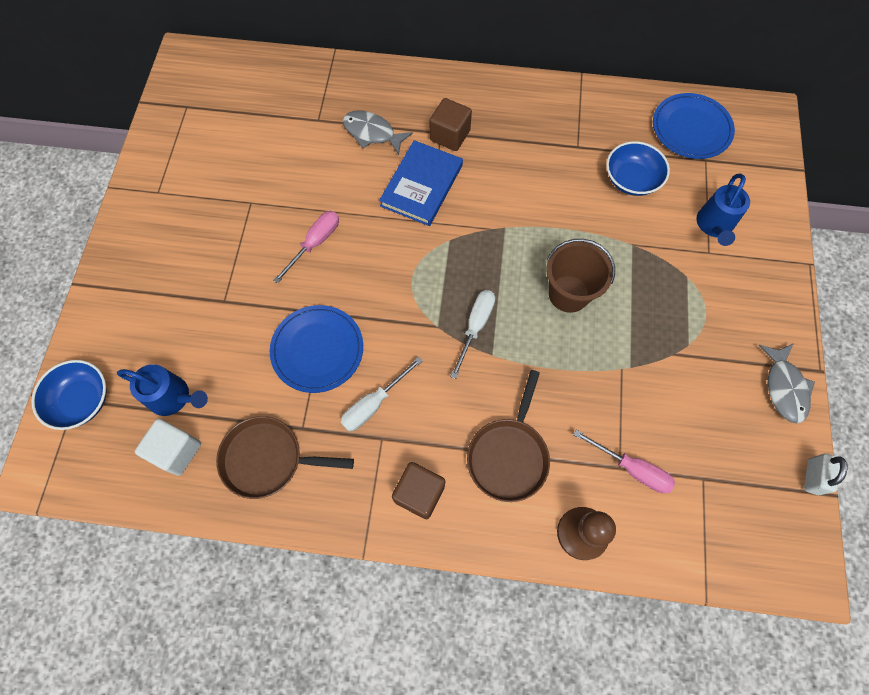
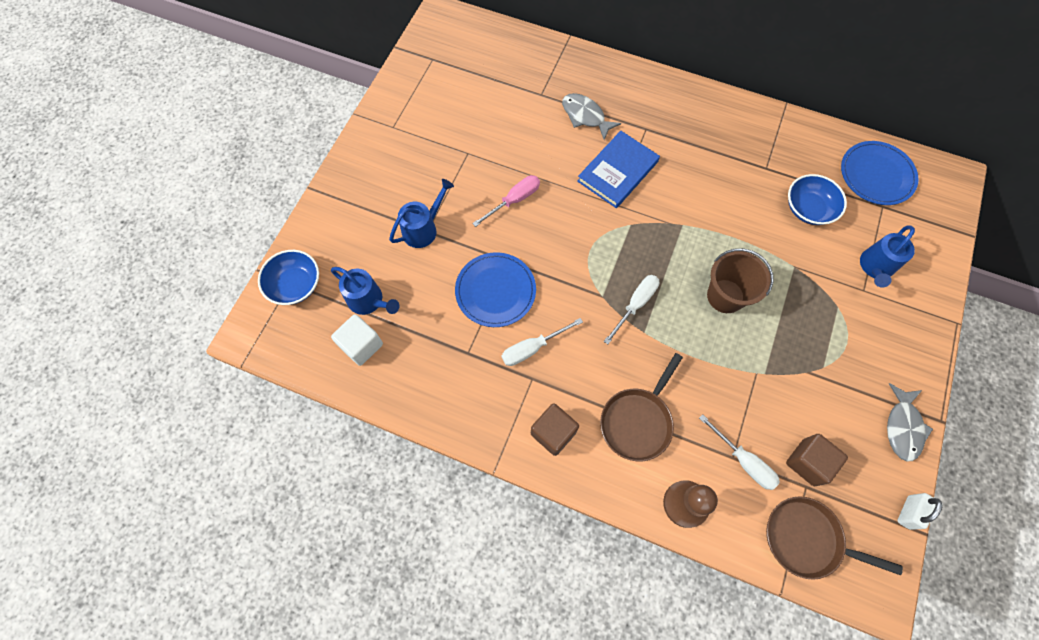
camera: 15 degrees right, 0 degrees up
(219, 299) = (423, 228): none -> blue watering can
(268, 459) = (434, 371): brown pan -> brown pan (807, 539)
(450, 135) = (653, 133): brown cube -> brown cube (808, 462)
(631, 468) = (743, 461): pink screwdriver -> white screwdriver

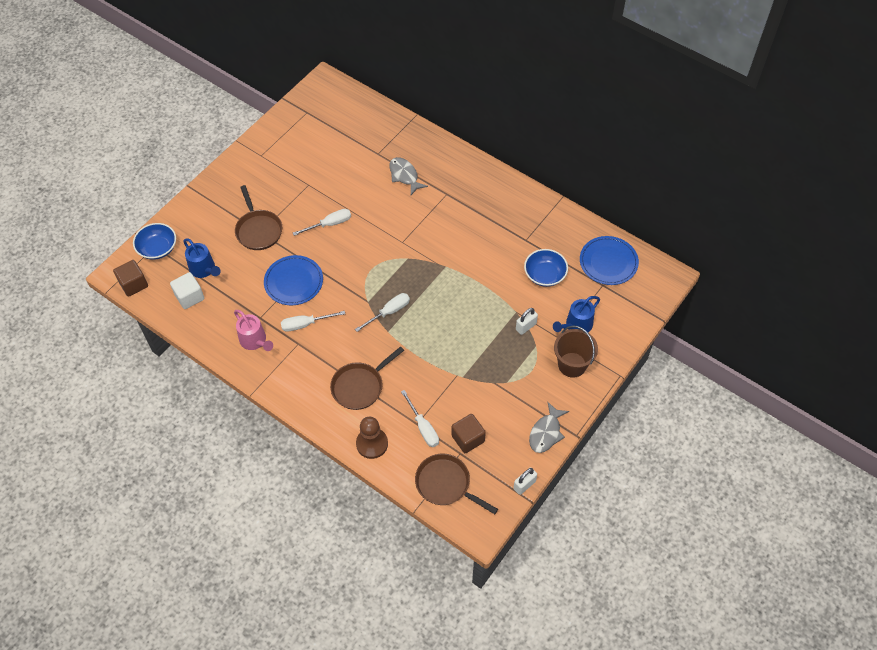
camera: 15 degrees right, 10 degrees down
(423, 228) = (258, 230): blue watering can -> brown pan
(473, 389) = (255, 341): none -> pink watering can
(514, 200) = (329, 224): pink screwdriver -> white screwdriver
(553, 433) = (299, 380): brown cube -> brown cube (133, 284)
(618, 171) = (413, 219): blue book -> none
(725, 296) = (456, 320): brown bucket -> brown bucket (572, 365)
(815, 284) = (526, 326): none -> white padlock

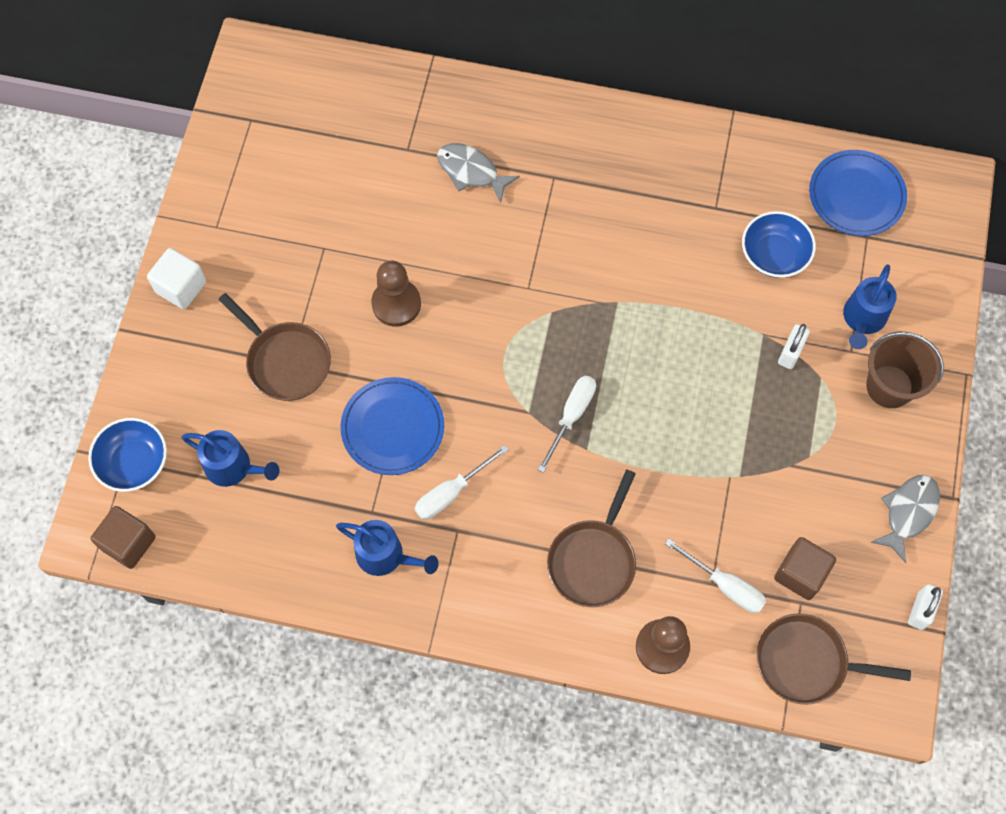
camera: 25 degrees left, 10 degrees up
(189, 297) = (236, 525): white cube -> white cube (181, 287)
(255, 341) = (386, 556): pink watering can -> blue watering can
(329, 224) = (396, 304): white screwdriver -> brown pawn
(546, 432) = (908, 513): grey fish -> grey fish turned 150 degrees counterclockwise

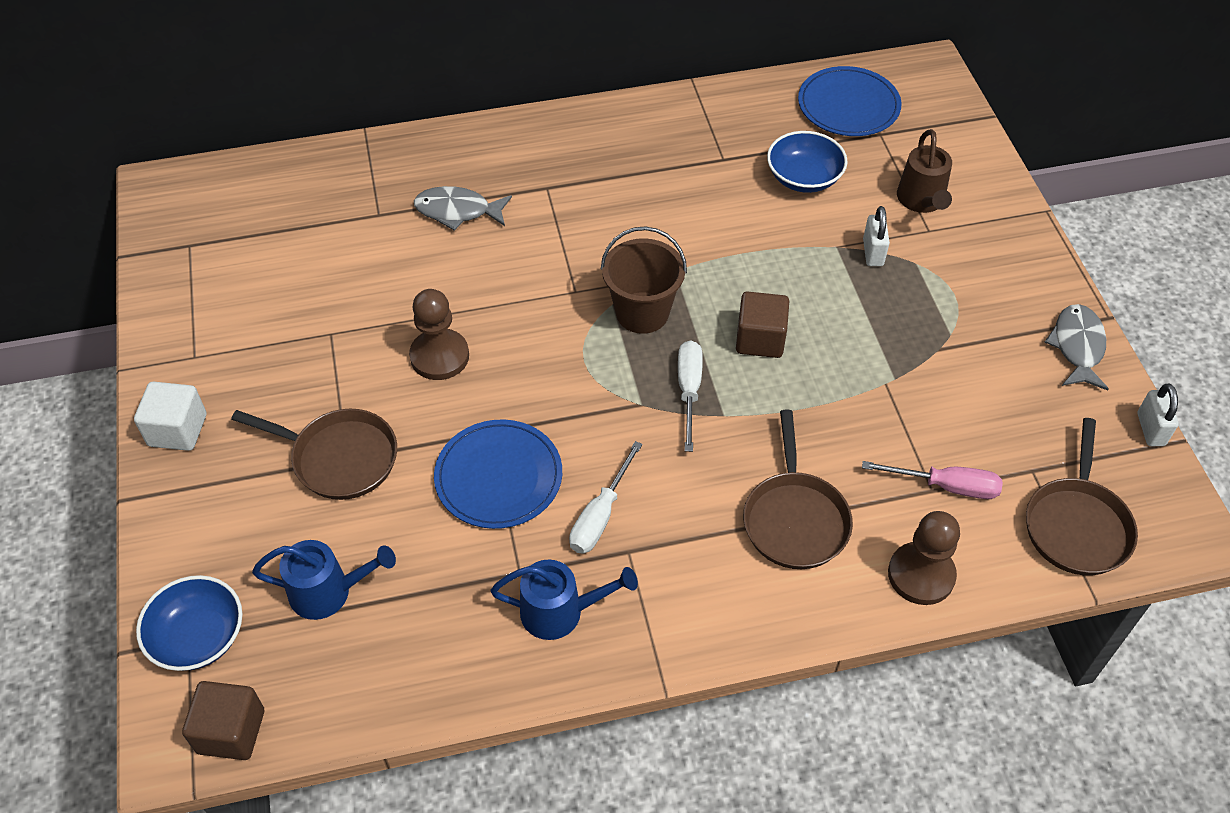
camera: 25 degrees left, 15 degrees down
(725, 585) = (946, 486): white screwdriver -> pink screwdriver
(800, 574) = (1013, 444): brown cube -> brown cube (760, 339)
(807, 662) = (1077, 525): brown pan -> brown pan turned 60 degrees counterclockwise
(862, 320) = (922, 201): blue watering can -> brown watering can
(889, 386) = (984, 246): brown bucket -> brown bucket (642, 313)

